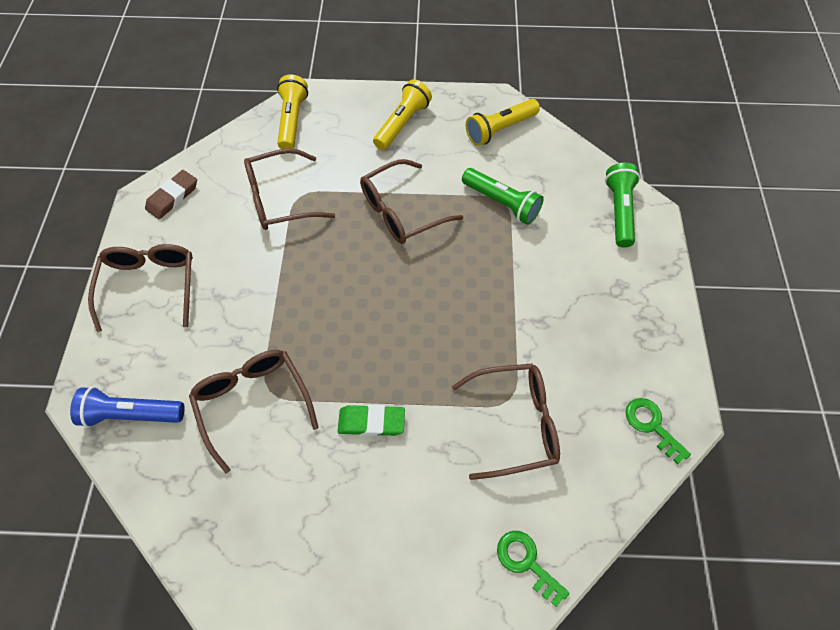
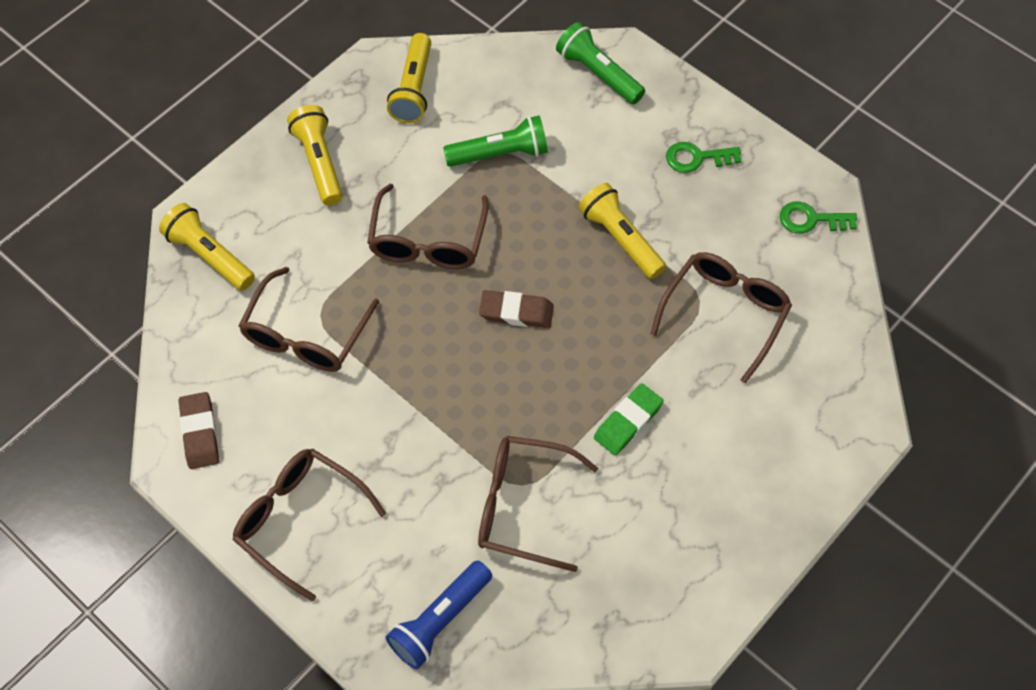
camera: 50 degrees left, 0 degrees up
(395, 294) = (516, 312): none -> brown eraser
(509, 314) = (620, 239): none -> yellow flashlight
(526, 562) = (844, 395): green key -> green key (697, 158)

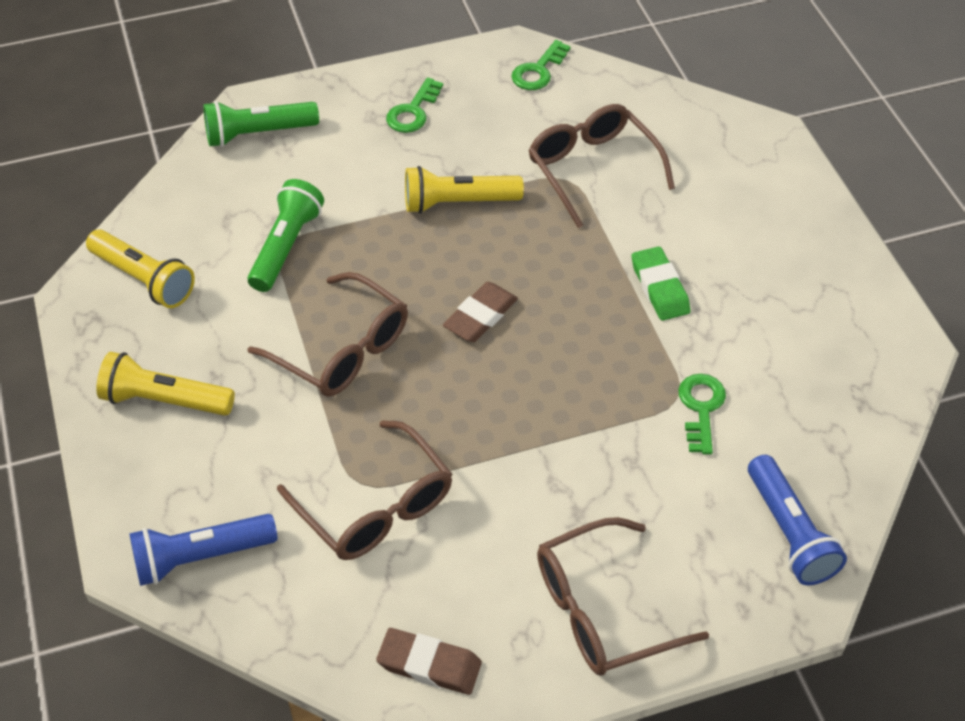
camera: 60 degrees left, 10 degrees down
(209, 256) = (201, 557): yellow flashlight -> blue flashlight
(522, 506) = (701, 408): brown glasses -> green key

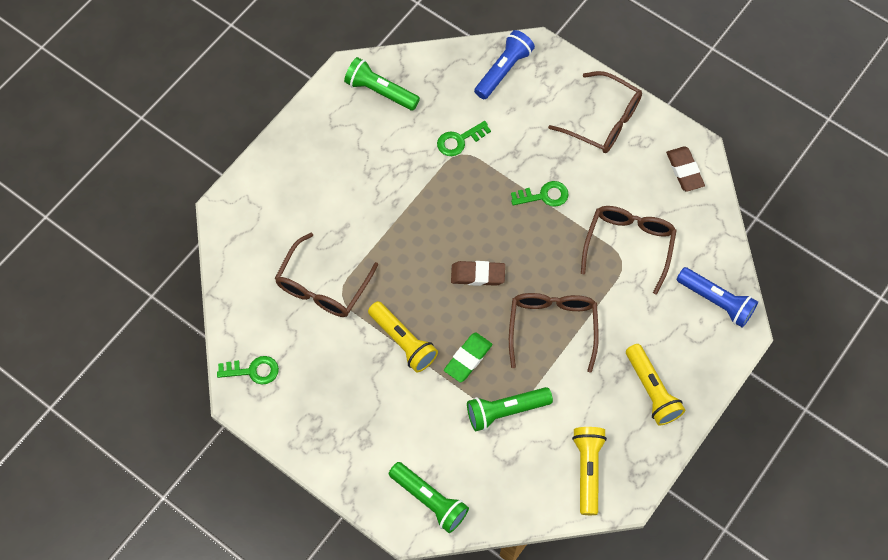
camera: 125 degrees left, 15 degrees up
(413, 111) = (343, 420): green key -> green key (544, 195)
(660, 287) = (392, 201): green eraser -> green eraser (468, 358)
(850, 363) = (380, 91): none -> green flashlight

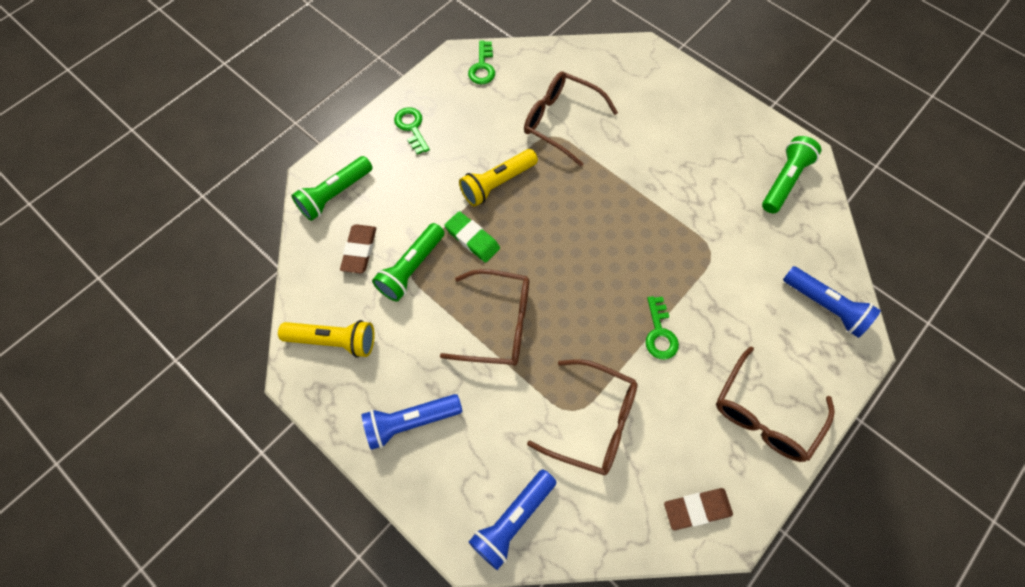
camera: 95 degrees right, 0 degrees up
(459, 140) = (728, 252): green key -> green key (411, 127)
(477, 275) = (564, 256): brown eraser -> brown eraser (359, 250)
(505, 411) = (411, 268): green flashlight -> green flashlight turned 135 degrees counterclockwise
(651, 390) = (410, 422): yellow flashlight -> blue flashlight

